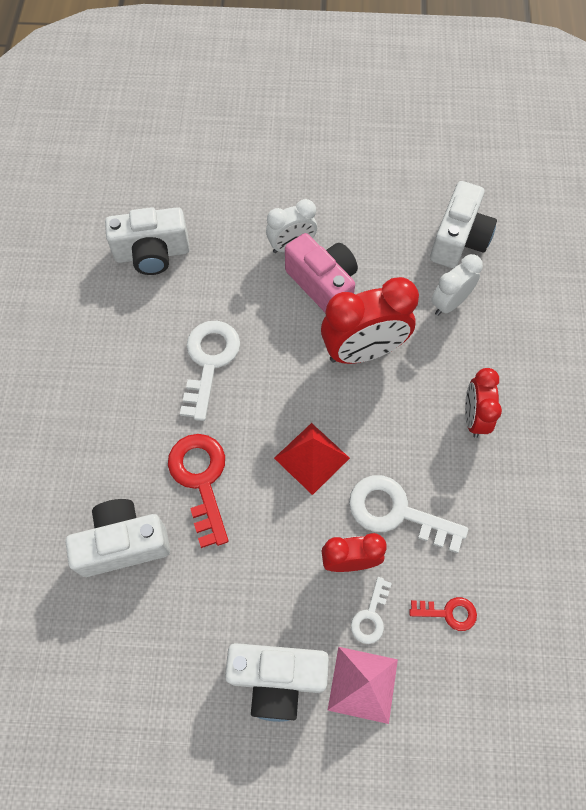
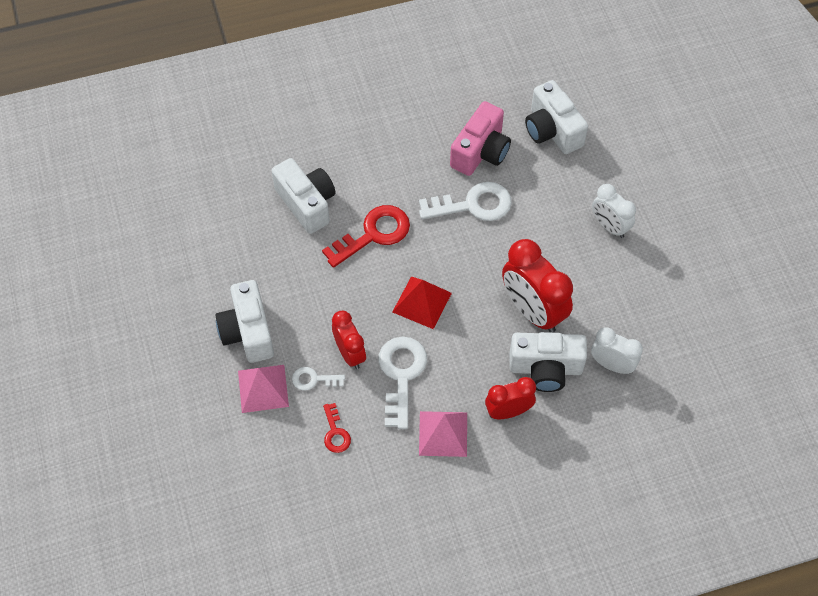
camera: 70 degrees right, 5 degrees down
(323, 285) = (583, 262): pink camera -> pink camera (480, 152)
(458, 240) = (684, 355): white camera -> white camera (545, 368)
(482, 493) = (443, 433): none -> pink pyramid

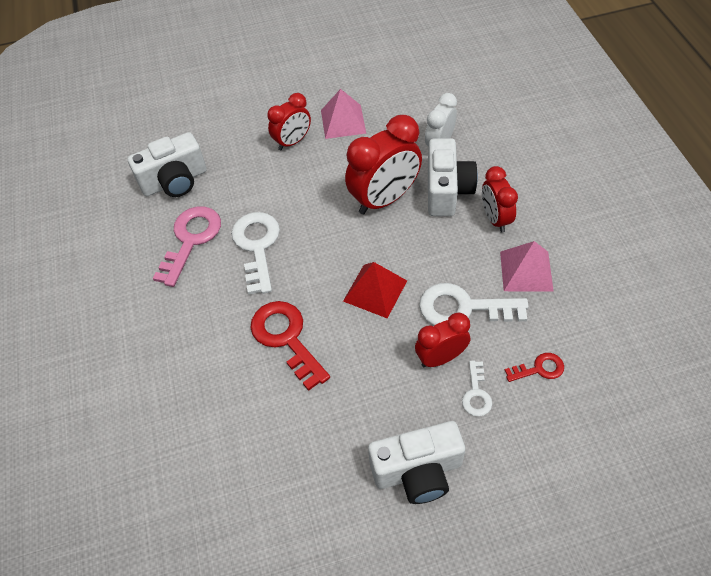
camera: 85 degrees left, 5 degrees down
(263, 388) = (493, 449): pink pyramid -> pink pyramid (343, 121)
(307, 203) = (237, 411): white camera -> none
(480, 152) = (191, 240): pink camera -> pink key
(609, 226) = (292, 142): white clock -> red clock

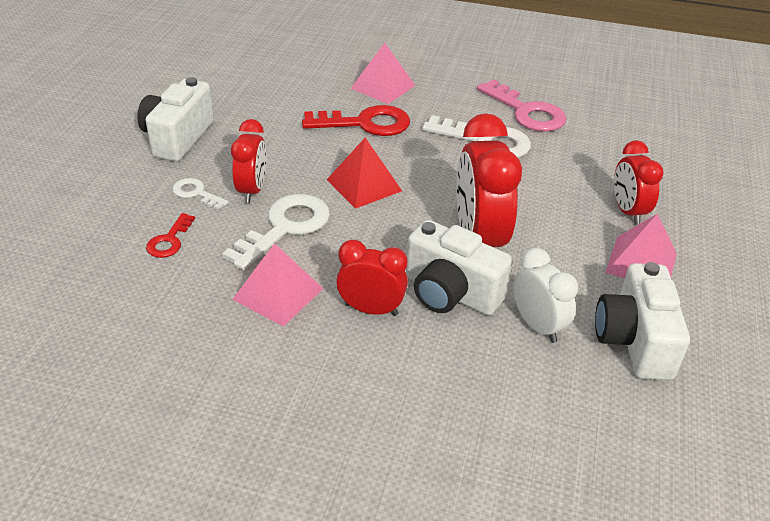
camera: 115 degrees right, 15 degrees down
(175, 181) = (616, 124): white camera -> white camera (634, 341)
(211, 361) = (383, 87): none -> pink pyramid

